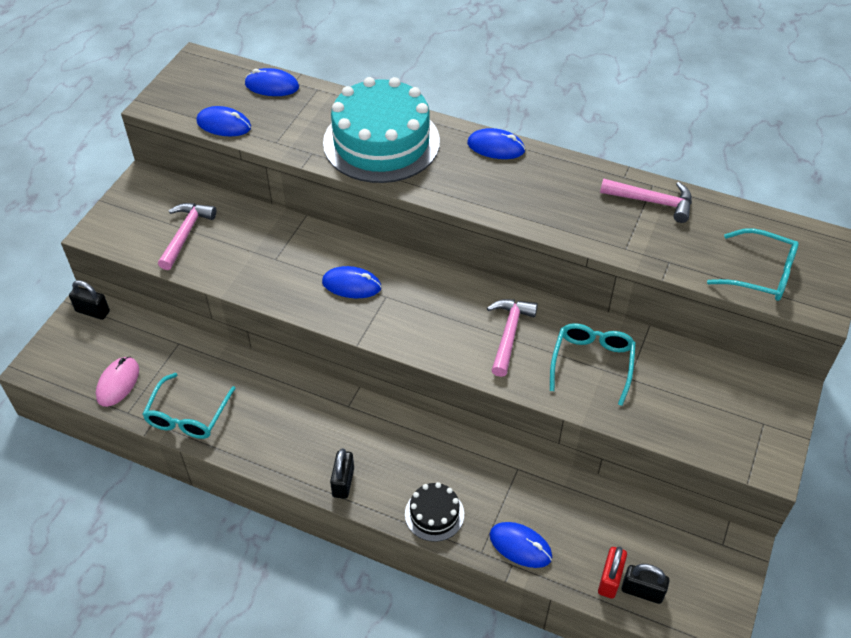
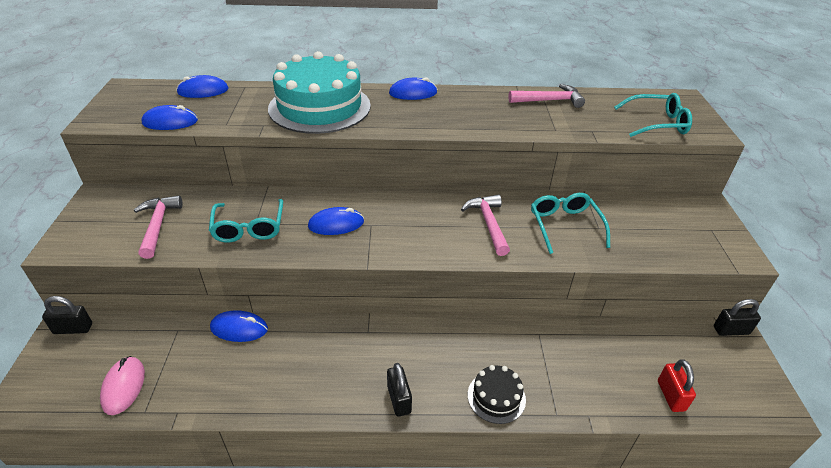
camera: 25 degrees left, 10 degrees down
(188, 415) = (213, 392): turquoise glasses -> turquoise glasses (249, 227)
(520, 546) = (584, 396): blue mouse -> blue mouse (239, 328)
(642, 591) = (700, 395): black padlock -> black padlock (731, 330)

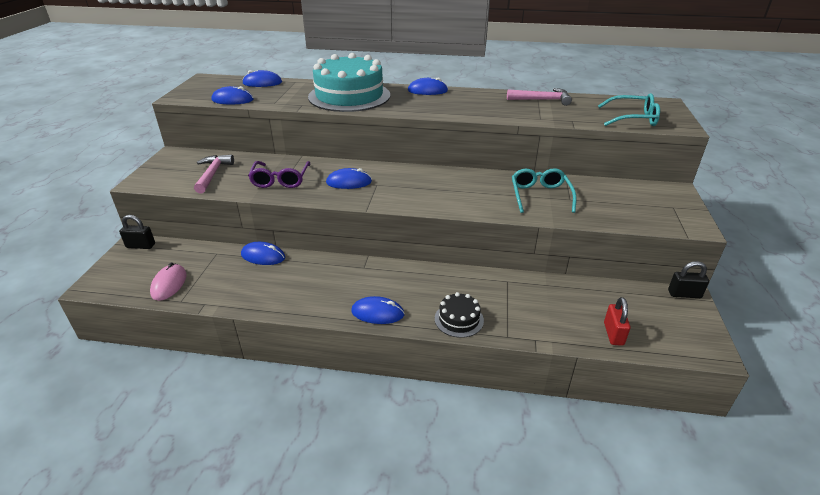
camera: 10 degrees right, 5 degrees down
(249, 227) = (280, 180): turquoise glasses -> purple glasses
(399, 399) = (377, 313): black padlock -> blue mouse
(488, 224) = (474, 190): pink hammer -> none

